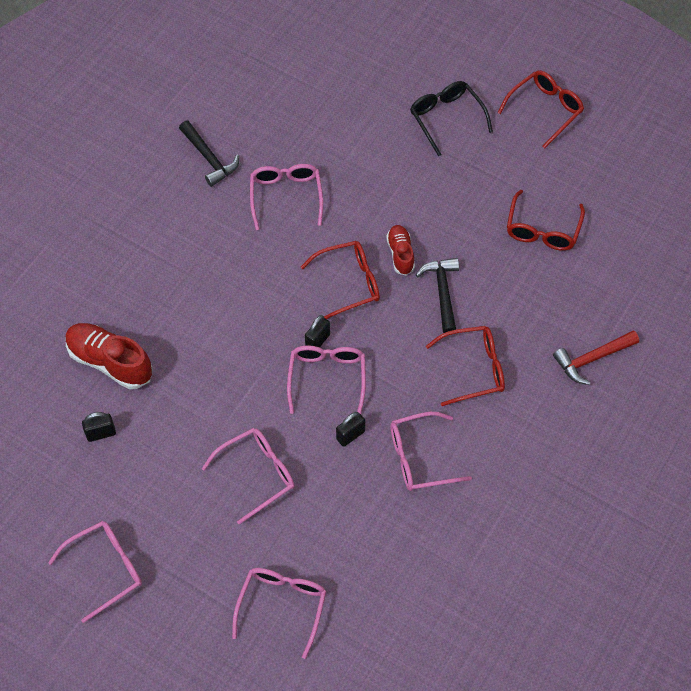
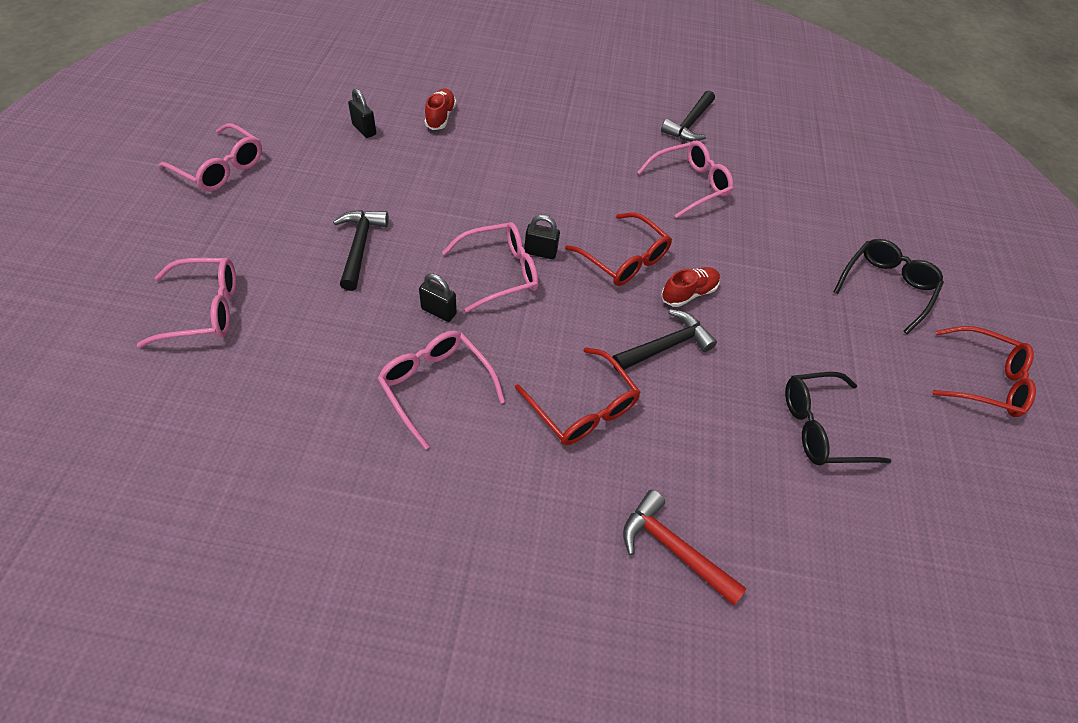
camera: 60 degrees right, 5 degrees down
(110, 362) = (440, 117): red shoe -> red shoe, size x0.59
(257, 474) = (360, 247): pink glasses -> black hammer
(542, 230) = (821, 427): red glasses -> black glasses

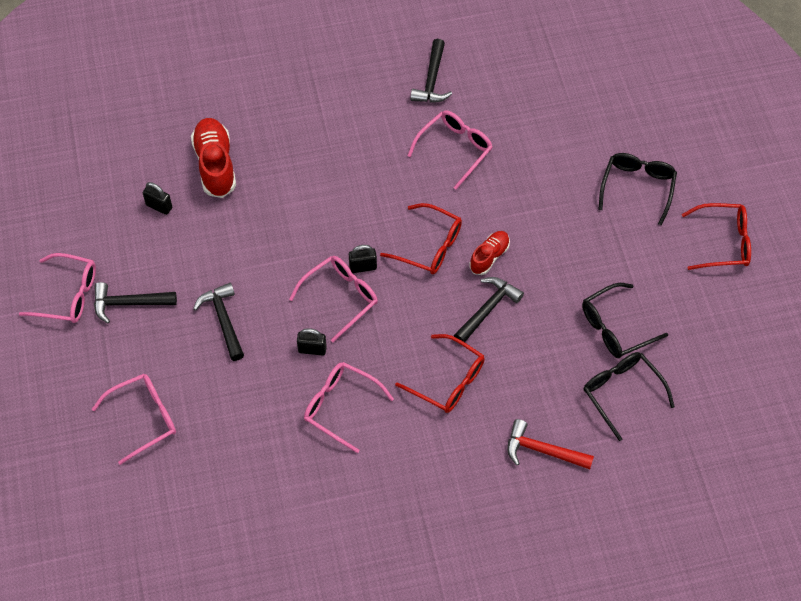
camera: 15 degrees left, 5 degrees up
(274, 196) = (129, 303): none -> black hammer
(440, 117) = (215, 165): red shoe -> red shoe, size x1.69
(808, 513) = (622, 393): none -> black glasses

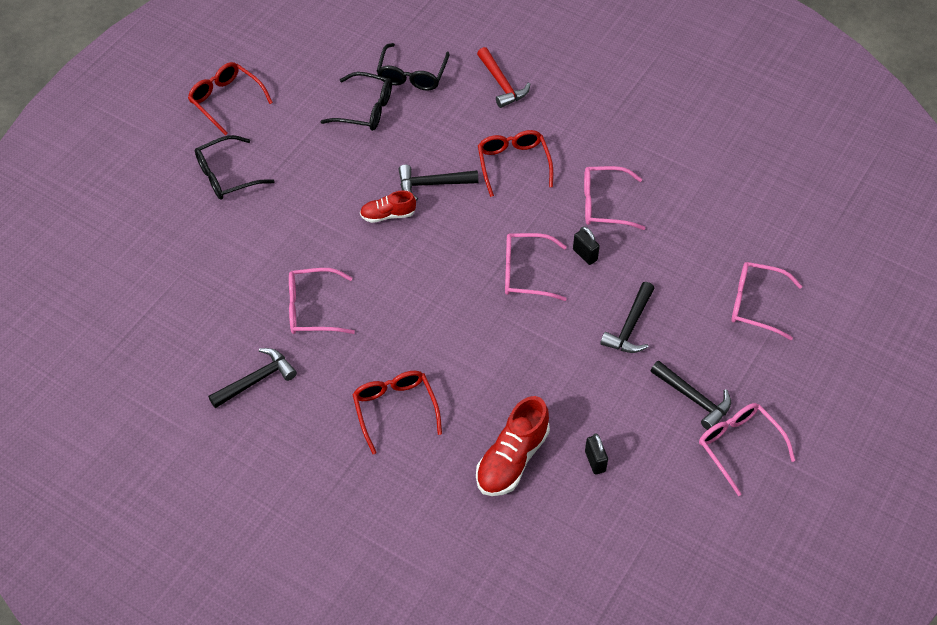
camera: 135 degrees left, 5 degrees down
(340, 407) = (604, 204): pink glasses -> pink glasses turned 105 degrees clockwise
(363, 267) = (485, 280): black padlock -> none
(429, 246) = (420, 256): red glasses -> red glasses (395, 409)

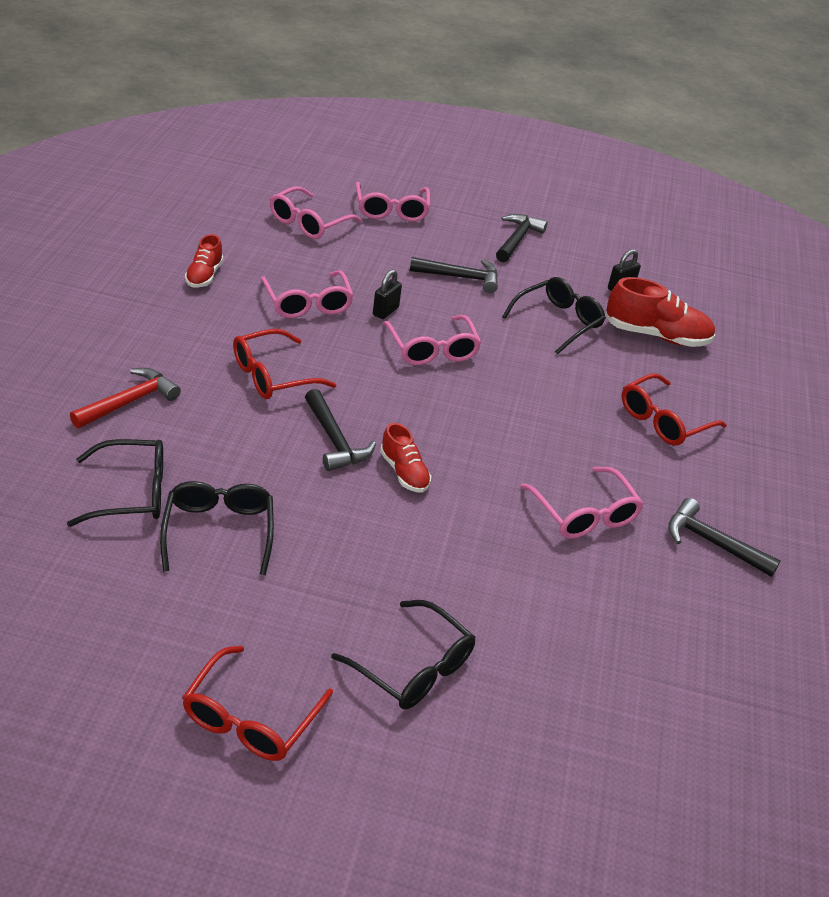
camera: 115 degrees left, 15 degrees down
(548, 382) = (558, 322): none -> black glasses
(653, 146) = (204, 276): none -> red shoe
(739, 446) = (548, 216): pink glasses -> pink glasses (309, 223)

